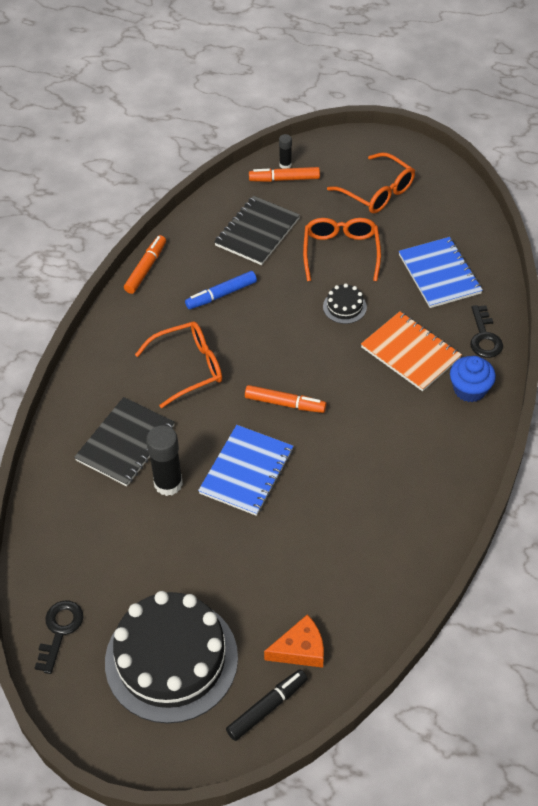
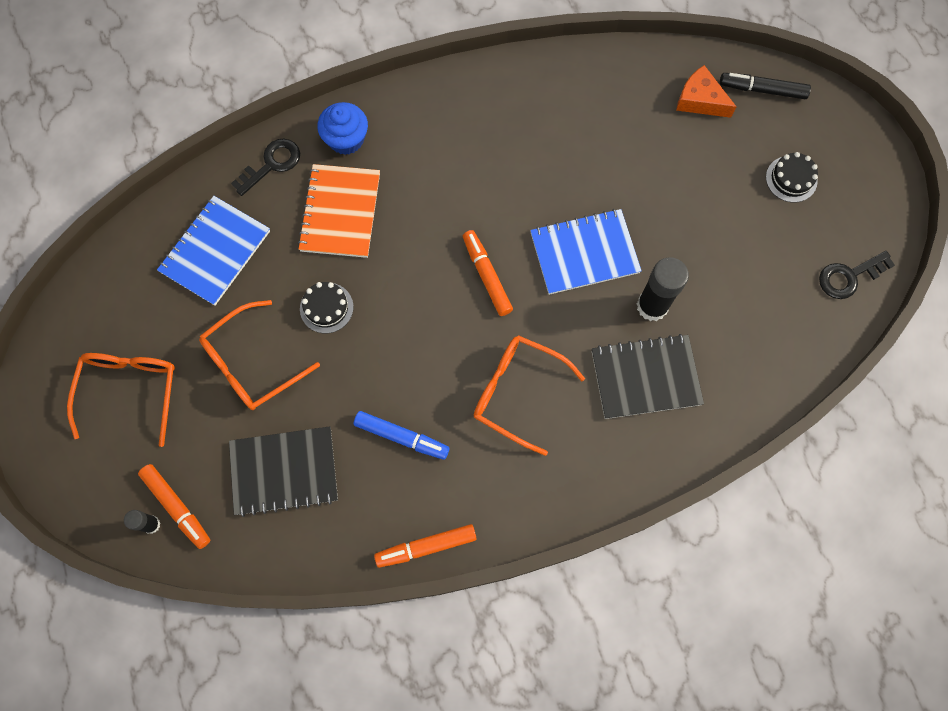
camera: 130 degrees left, 20 degrees up
(171, 659) = (791, 179): black cake -> black cake, size x0.40

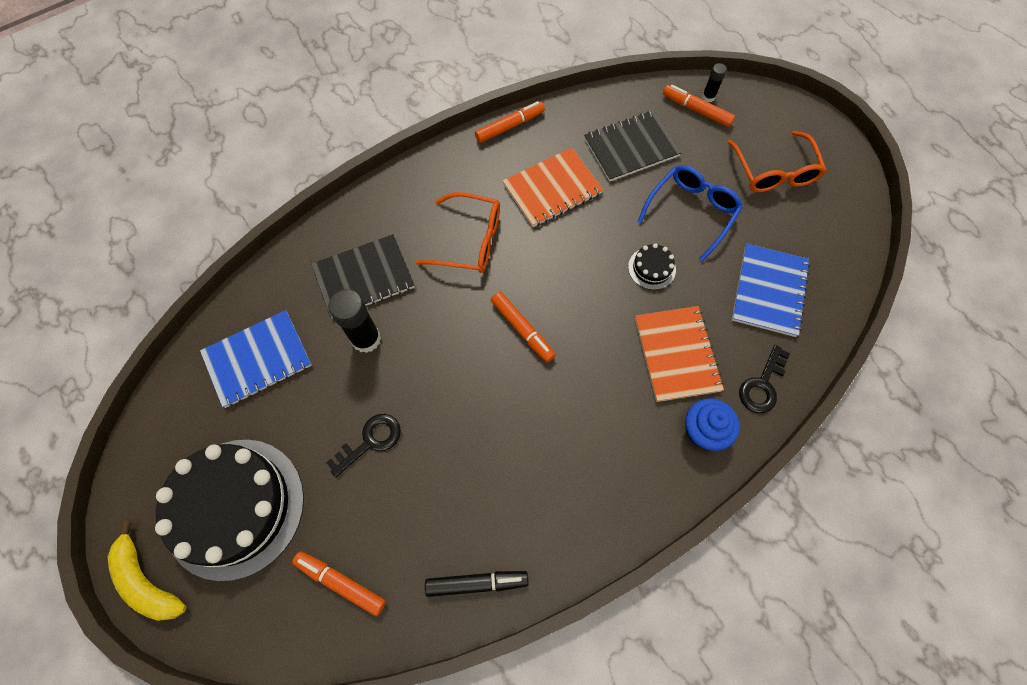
camera: 165 degrees right, 5 degrees down
(252, 364) = (691, 212): orange glasses -> blue glasses
(402, 437) = (552, 189): blue marker -> orange notebook
(584, 253) = (437, 373): blue notebook -> blue notebook (258, 359)
(700, 100) = (341, 583): orange cheese -> orange marker
(762, 90) = (268, 618): black marker -> black marker (477, 583)
(791, 179) = (235, 507): black cake -> black cake, size x2.48
(849, 277) = (178, 413): black key -> black key (370, 441)
(867, 140) = (147, 581): none -> yellow banana

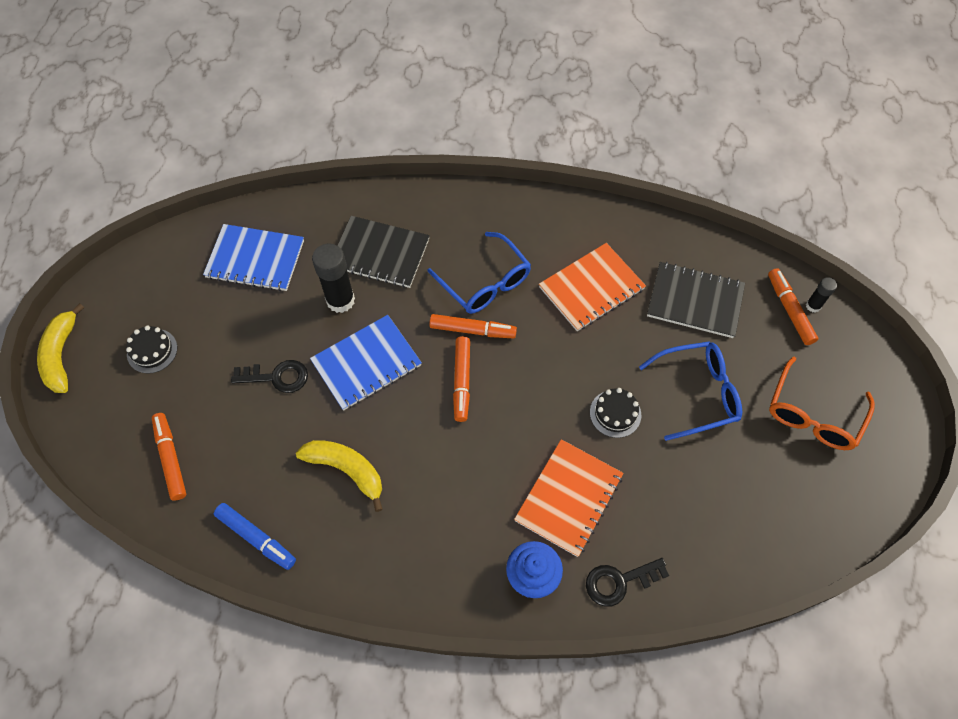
camera: 40 degrees right, 5 degrees down
(235, 507) = (152, 351): black cake -> black cake, size x0.40
(469, 241) = (485, 282): orange glasses -> blue glasses
(477, 583) = (256, 538): black marker -> blue marker
(498, 468) = (347, 470): none -> yellow banana
(509, 126) = (604, 212): orange marker -> orange marker (472, 330)
(552, 189) = (591, 288): orange notebook -> orange notebook turned 45 degrees counterclockwise
(769, 291) = (704, 511): blue notebook -> blue notebook (366, 363)

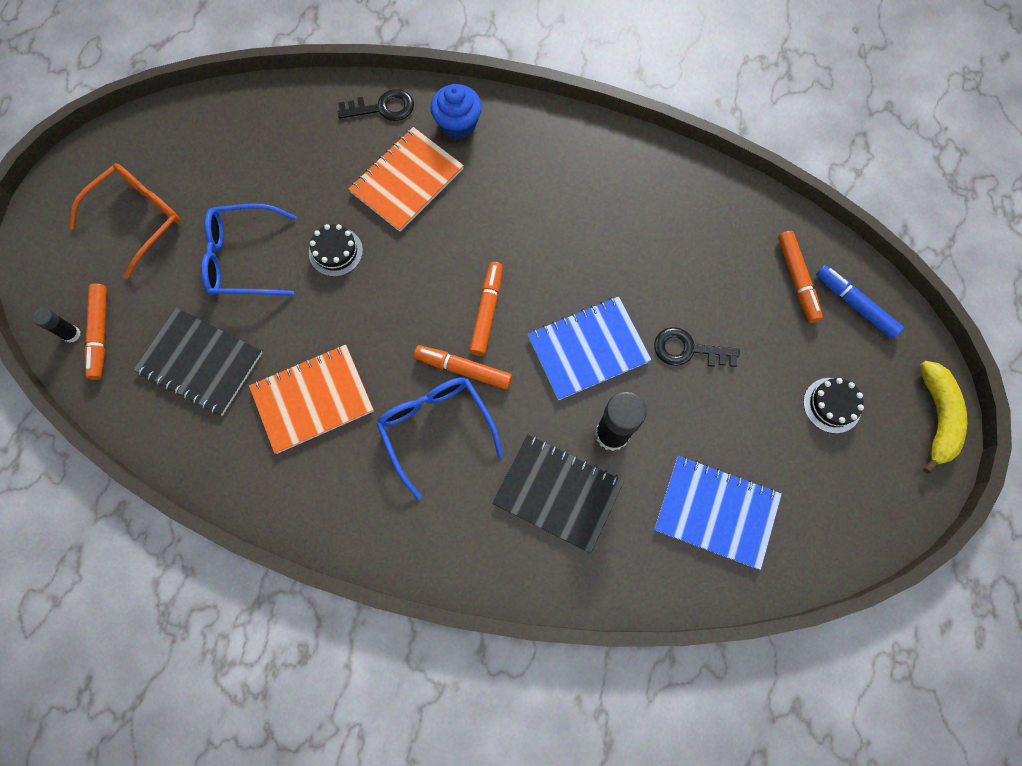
camera: 170 degrees left, 10 degrees up
(256, 538) = (707, 192): blue marker -> blue marker (854, 304)
(347, 470) = (617, 240): yellow banana -> none

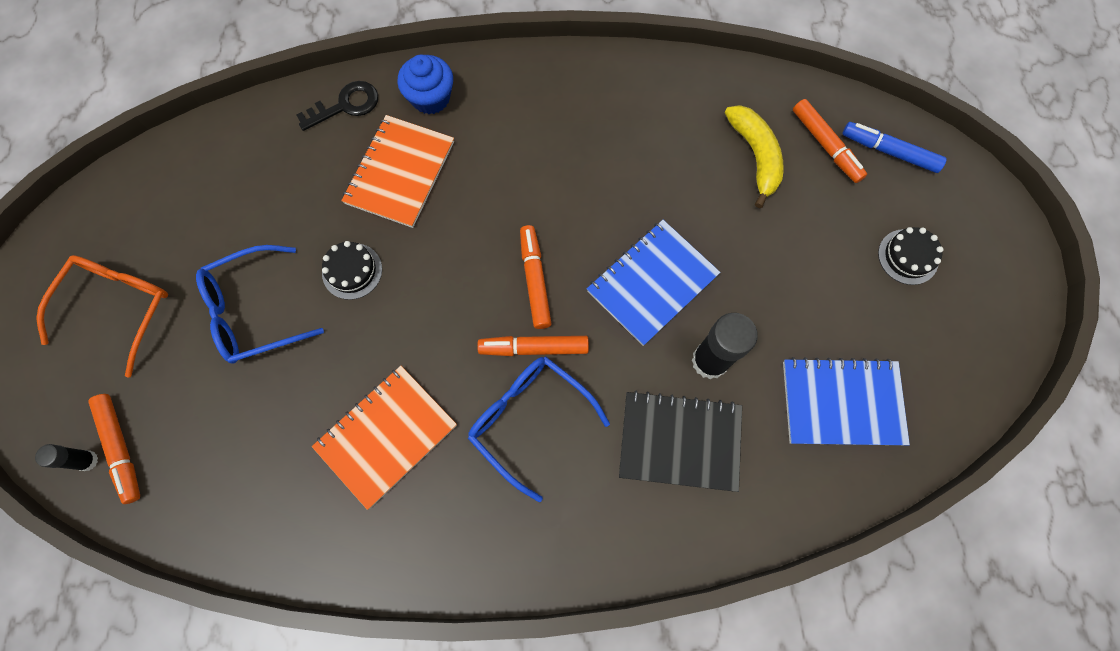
camera: 20 degrees left, 0 degrees up
(200, 362) = (247, 440): black notebook -> none
(687, 350) = (750, 250): black key -> none
(937, 417) = (1008, 234): yellow banana -> yellow banana (755, 156)

